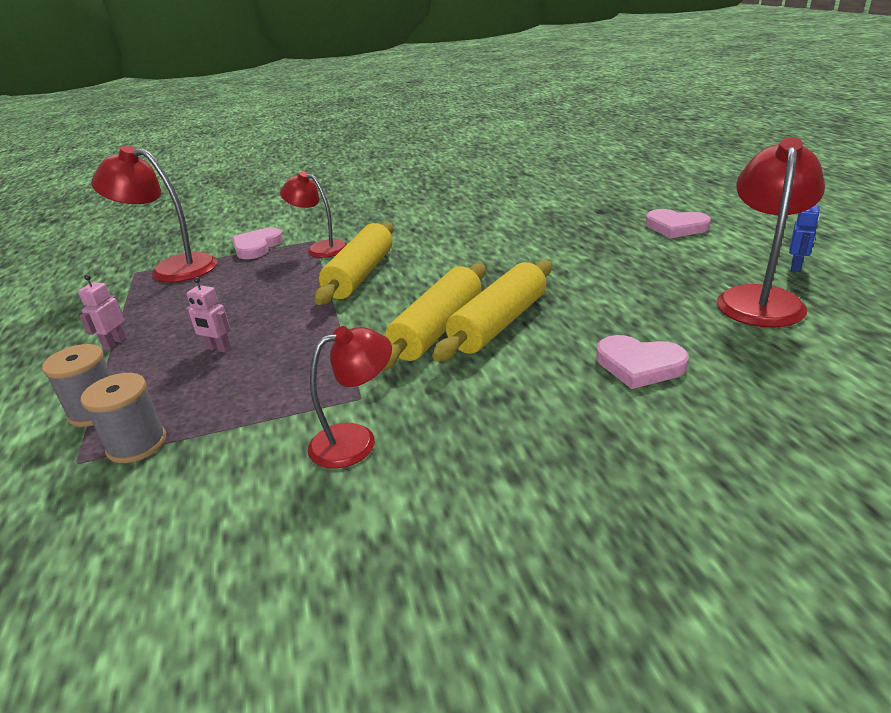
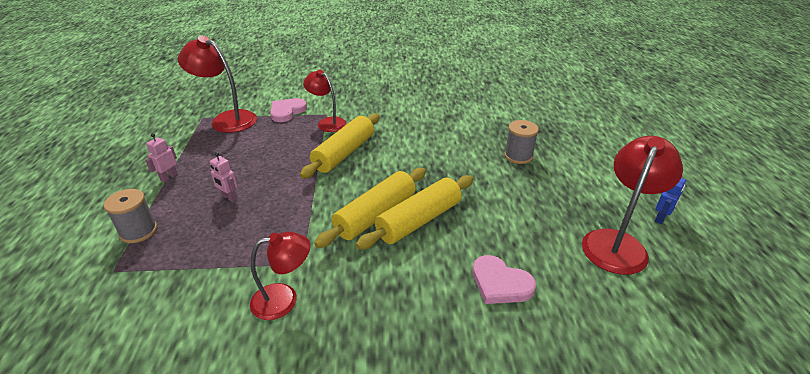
camera: 10 degrees right, 5 degrees up
(137, 444) = (152, 266): grey spool -> grey spool (518, 156)
(676, 227) = (586, 158): pink heart -> none

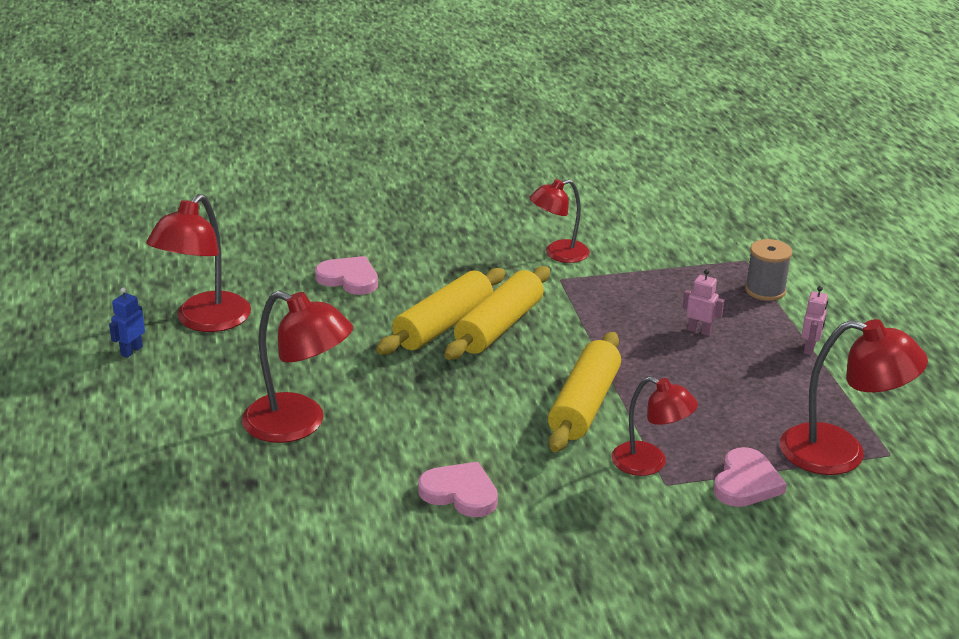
camera: 170 degrees right, 5 degrees down
(429, 118) = (460, 493): none -> pink heart
(518, 156) = (298, 424): grey spool -> red lamp

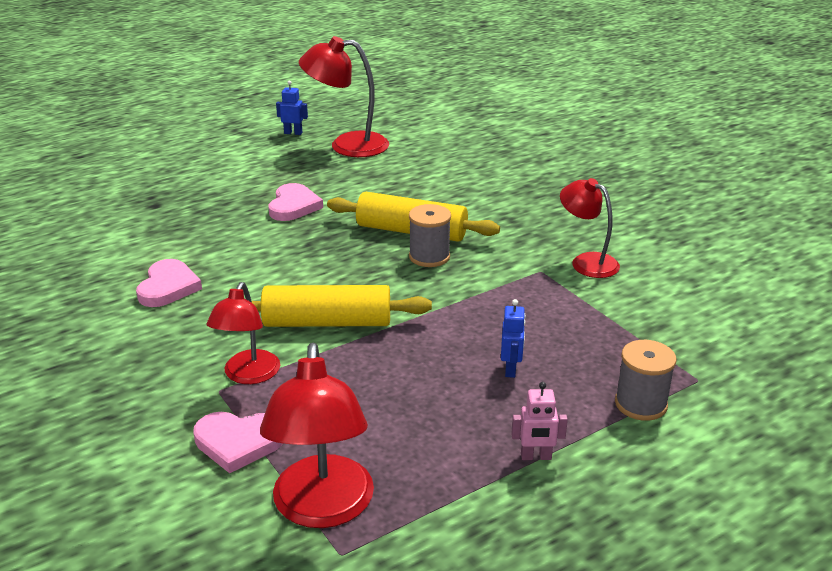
camera: 70 degrees right, 0 degrees up
(298, 424) = (233, 205): red lamp -> none
(349, 279) = (450, 180): pink heart -> pink heart (293, 206)
(499, 326) = (429, 257): yellow rolling pin -> grey spool
(699, 331) = (511, 369): pink robot -> blue robot

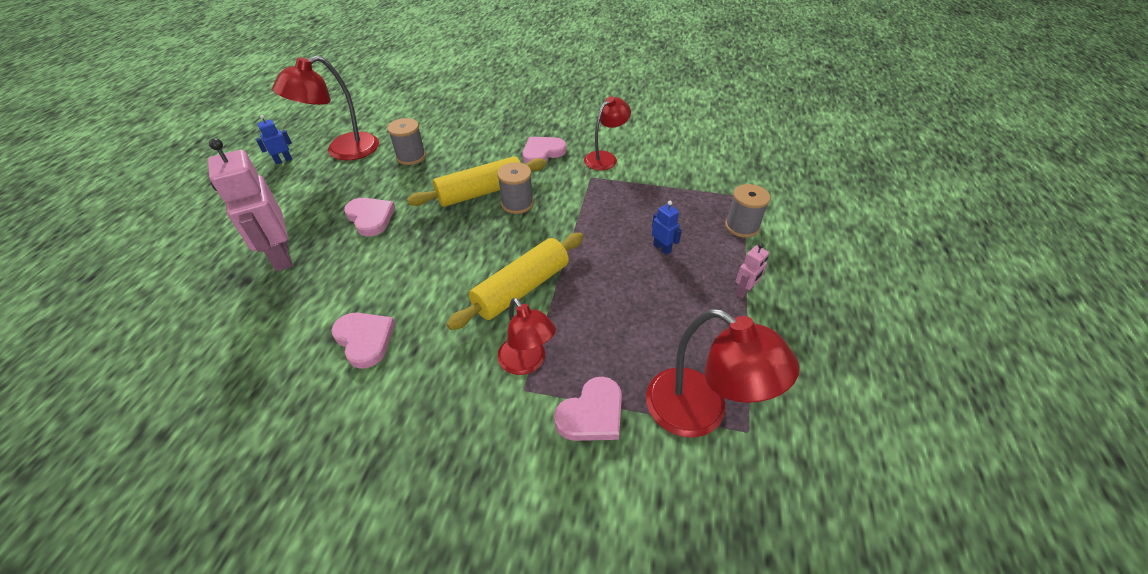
camera: 45 degrees left, 15 degrees up
(196, 201) = (281, 256): none -> pink robot
(395, 174) = (411, 157): none -> grey spool
(525, 226) = (542, 153): none -> pink heart
(586, 262) = (605, 158): red lamp -> red lamp turned 135 degrees clockwise

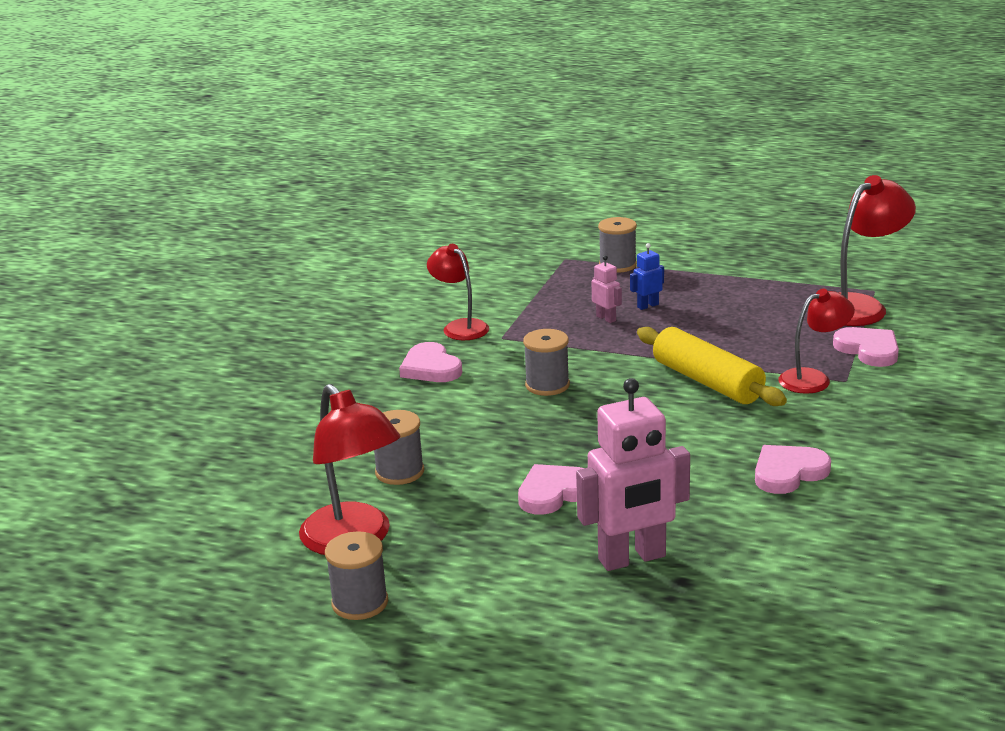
camera: 80 degrees left, 20 degrees down
(283, 160) = (360, 603): blue robot -> grey spool
(481, 192) = (514, 410): yellow rolling pin -> none
(744, 291) = (715, 274): pink robot -> pink robot (606, 318)

